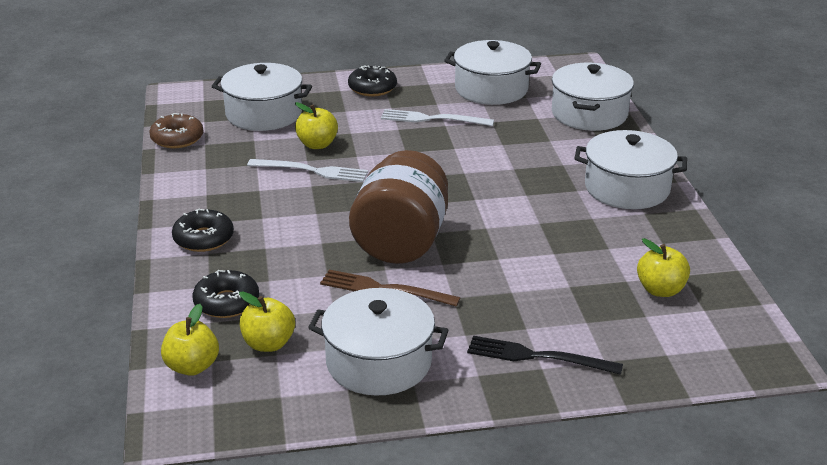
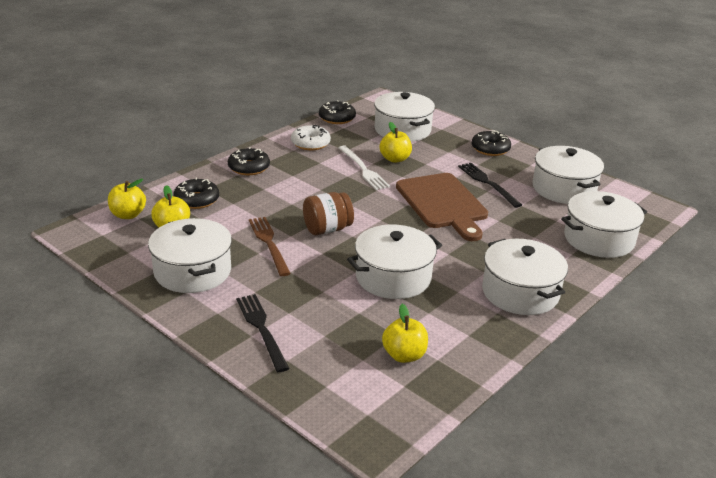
camera: 50 degrees right, 0 degrees up
(177, 138) = (337, 118): brown donut -> black donut
(209, 178) = (310, 143): none -> white donut
(401, 242) = (327, 229): brown jar -> brown jar, size x0.59
(433, 119) = (488, 183): white fork -> black fork
(438, 158) = (443, 203): none -> brown cutting board
(532, 241) = (393, 277): none -> white pot

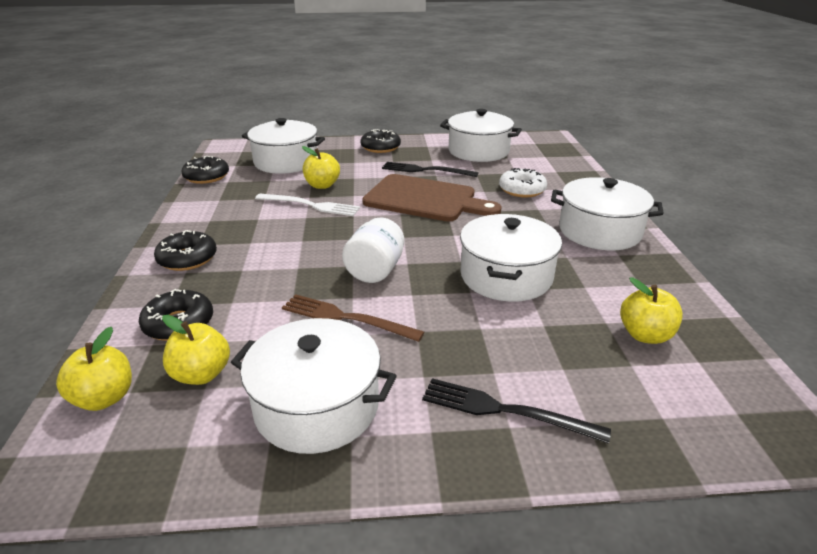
camera: 45 degrees left, 0 degrees up
(310, 143) = (218, 207): white donut -> white donut (522, 190)
(327, 229) = (375, 270): brown jar -> white jar
(598, 239) = (562, 171): white pot -> none

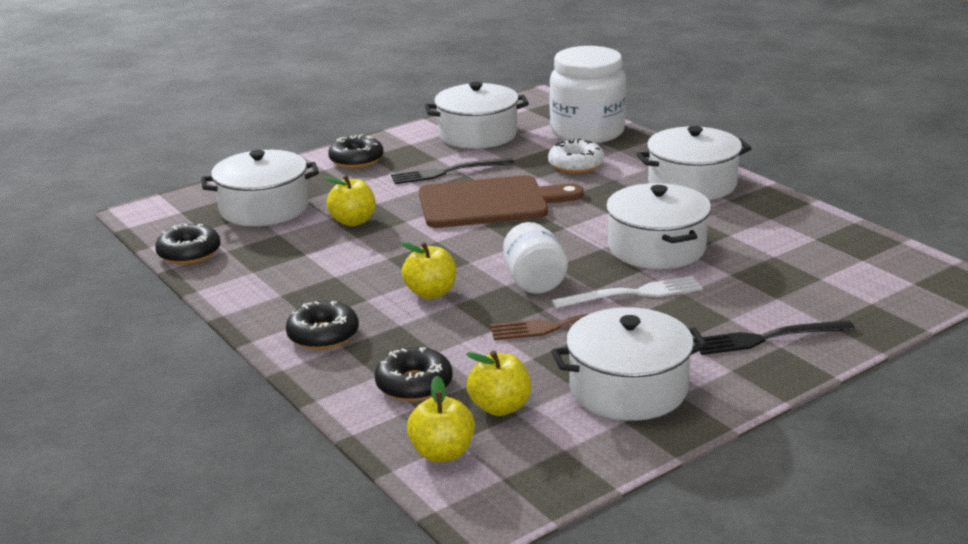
camera: 30 degrees left, 5 degrees down
(310, 205) = (373, 245): white fork -> white fork (632, 294)
(560, 169) = (587, 132): none -> white jar
(645, 335) = (810, 255): yellow apple -> yellow apple (431, 293)

